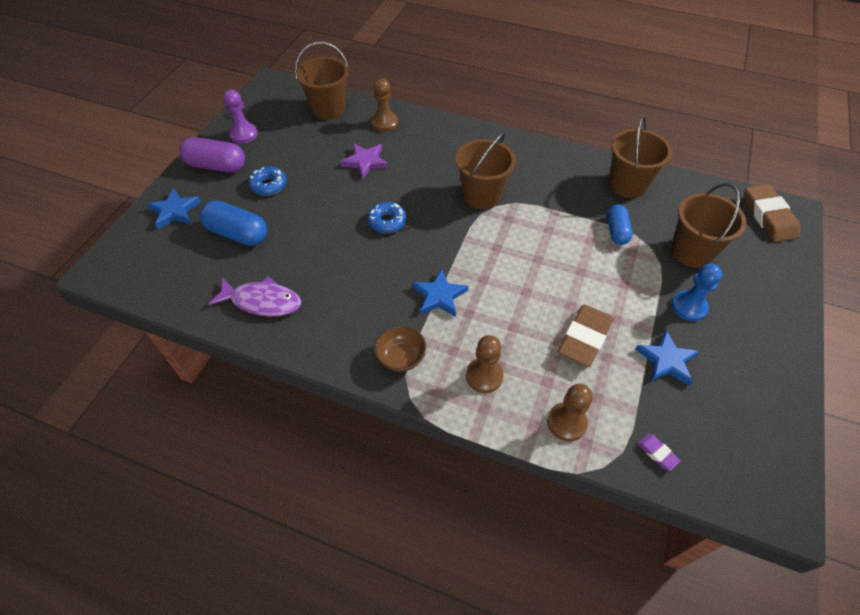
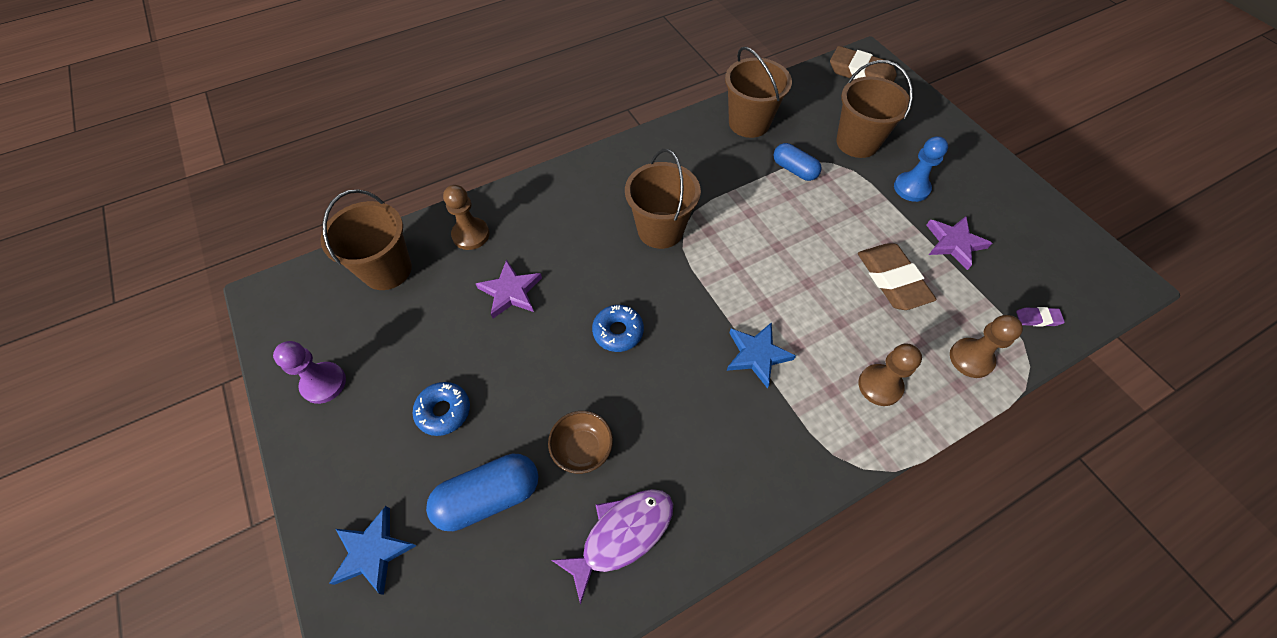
camera: 50 degrees left, 5 degrees up
(216, 166) = (345, 450): purple capsule -> none
(401, 357) = (808, 442): brown bowl -> brown bowl (582, 449)
(666, 361) = (954, 243): blue star -> purple star

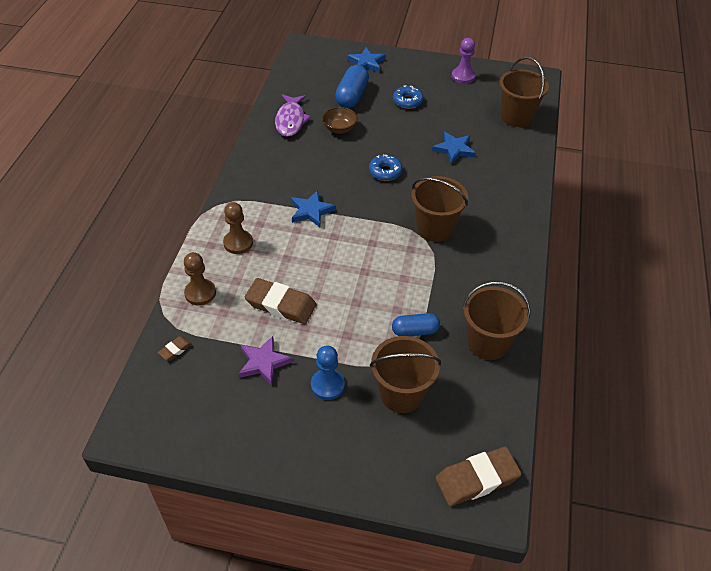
camera: 130 degrees right, 10 degrees down
(471, 235) = (512, 154): brown pawn -> none
(510, 292) = (454, 149): purple star -> blue star
(1037, 318) = (175, 350): purple eraser -> brown eraser

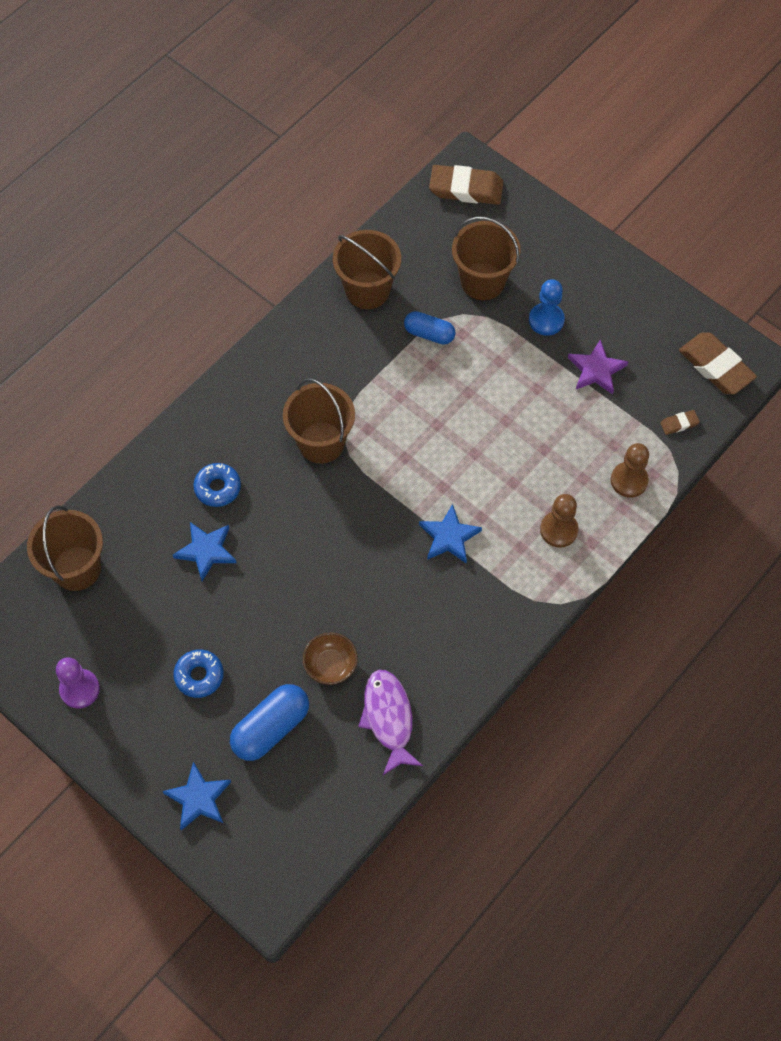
camera: 150 degrees left, 15 degrees up
(281, 304) = (548, 426): brown eraser -> brown eraser (716, 366)
(290, 120) = (388, 718): purple fish -> purple fish turned 45 degrees counterclockwise
(385, 172) = (320, 556): blue donut -> blue donut (217, 488)

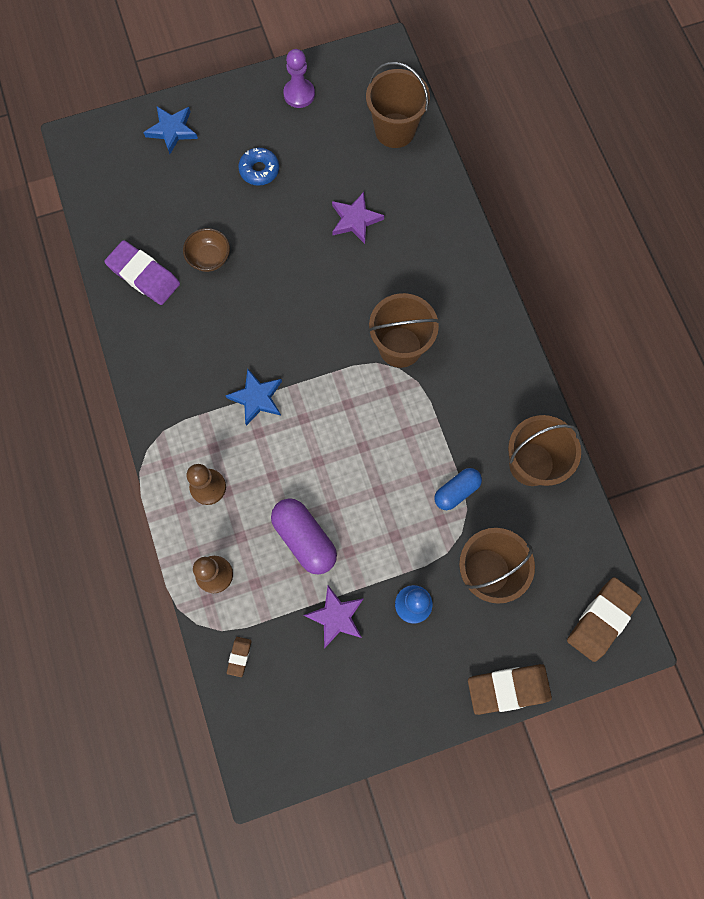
camera: 120 degrees right, 10 degrees up
(206, 551) = (355, 219): blue star -> purple star
(217, 488) = (404, 252): blue donut -> none
(271, 728) = (190, 197): blue capsule -> none
(388, 718) = (144, 275): purple fish -> purple eraser
(549, 427) = (304, 538): none -> purple capsule
(716, 366) = (274, 733): brown eraser -> brown eraser (508, 689)

